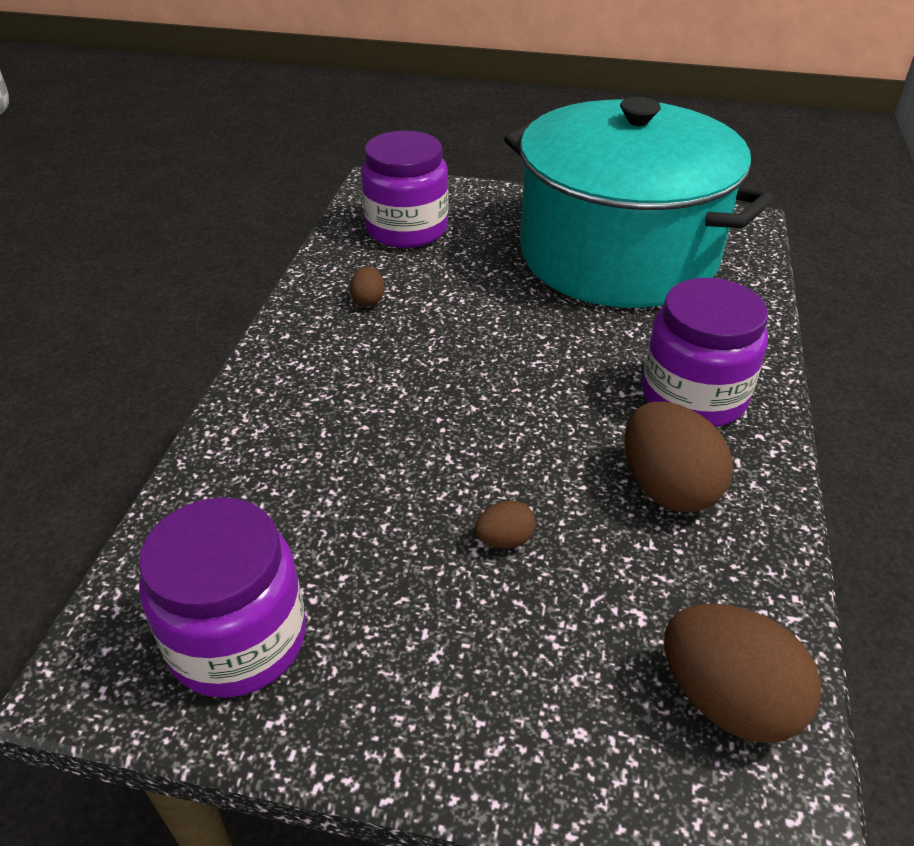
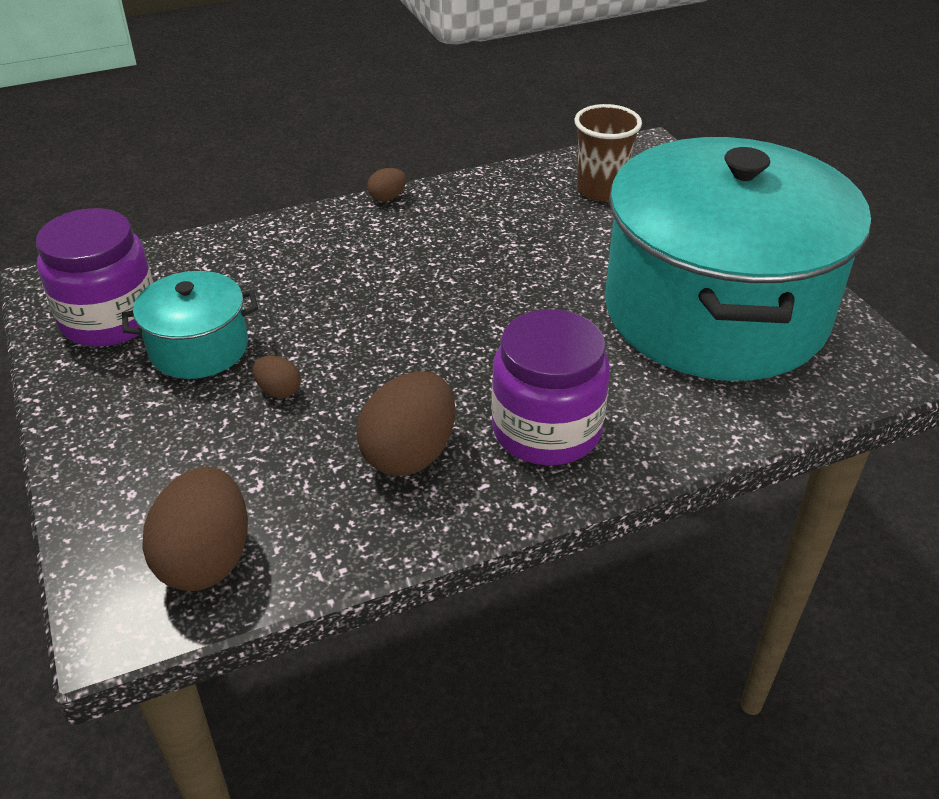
camera: 55 degrees right, 0 degrees up
(368, 300) = (482, 216): brown egg -> brown egg (387, 198)
(374, 576) = (199, 348): none -> turquoise pot
(407, 229) = (601, 190): purple jar -> brown cup

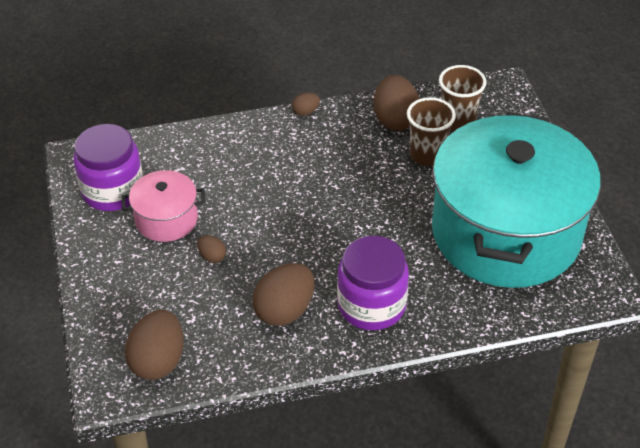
camera: 10 degrees right, 5 degrees up
(199, 348) = (166, 219): turquoise pot -> pink pot
(515, 195) = (395, 119): none -> brown egg
(571, 230) = (427, 155): none -> brown cup

